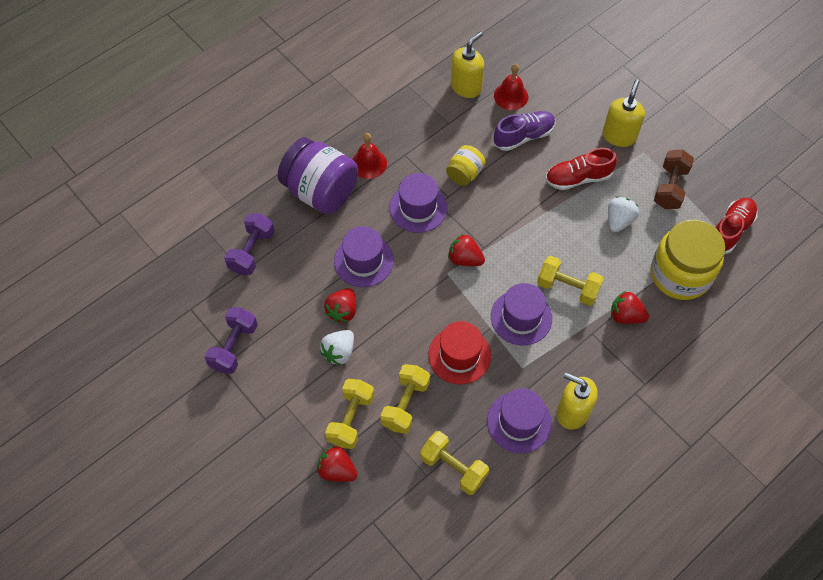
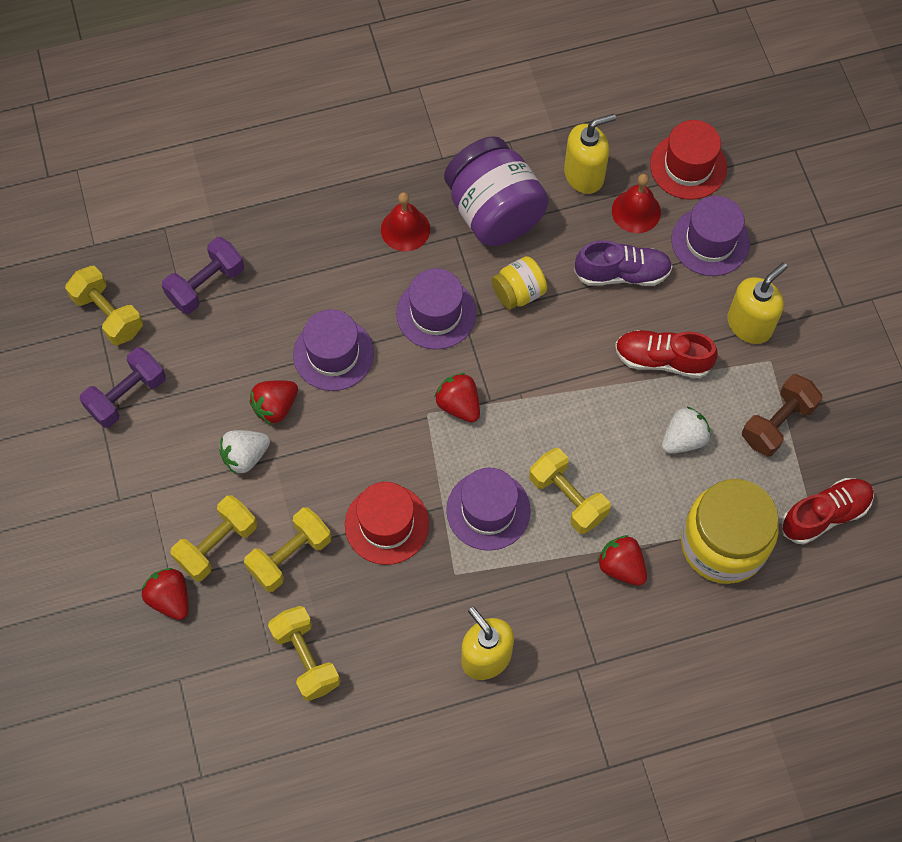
camera: 25 degrees right, 5 degrees up
(192, 298) = (108, 314): none -> yellow dumbbell
(321, 191) = (327, 242): purple jar -> purple jar (494, 212)
(519, 422) = (414, 639): purple hat -> purple hat (710, 241)
(528, 57) = (688, 166): none -> red hat

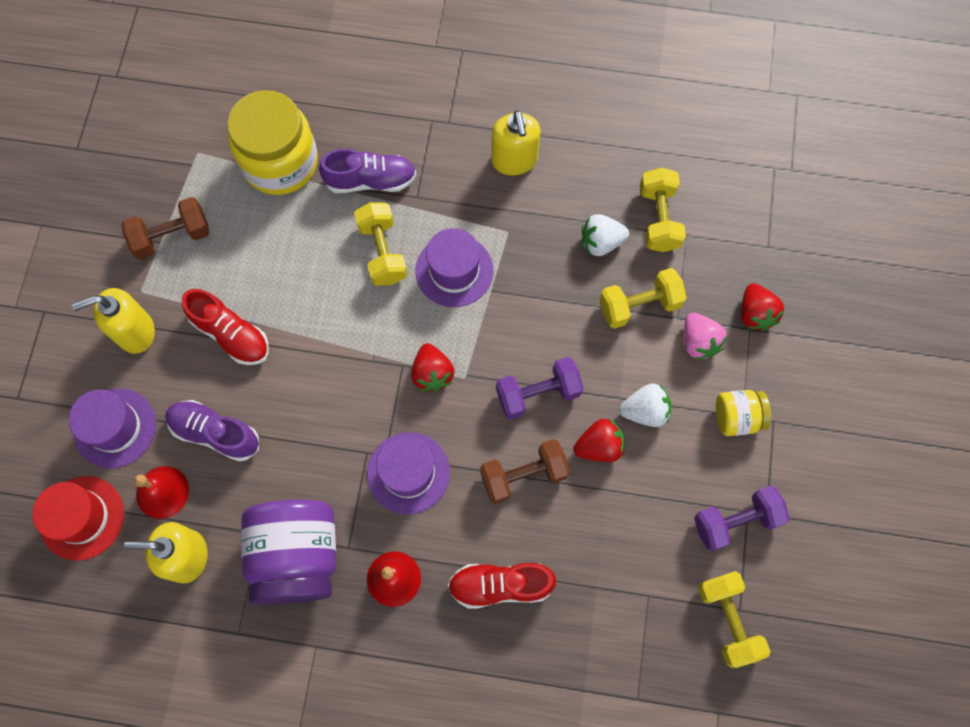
camera: 155 degrees left, 5 degrees up
(206, 285) = (618, 608): purple dumbbell -> purple dumbbell (538, 394)
(217, 545) = (698, 342): yellow dumbbell -> pink strawberry
(333, 354) = (523, 475): purple hat -> brown dumbbell
(387, 524) = (545, 296): red hat -> none
(518, 293) = (321, 458): yellow jar -> yellow jar (736, 417)
(621, 566) = (371, 180): red strawberry -> purple shoe
(683, 439) = (258, 258): white strawberry -> white strawberry (601, 242)
(825, 515) = (186, 150): red shoe -> red shoe (500, 585)

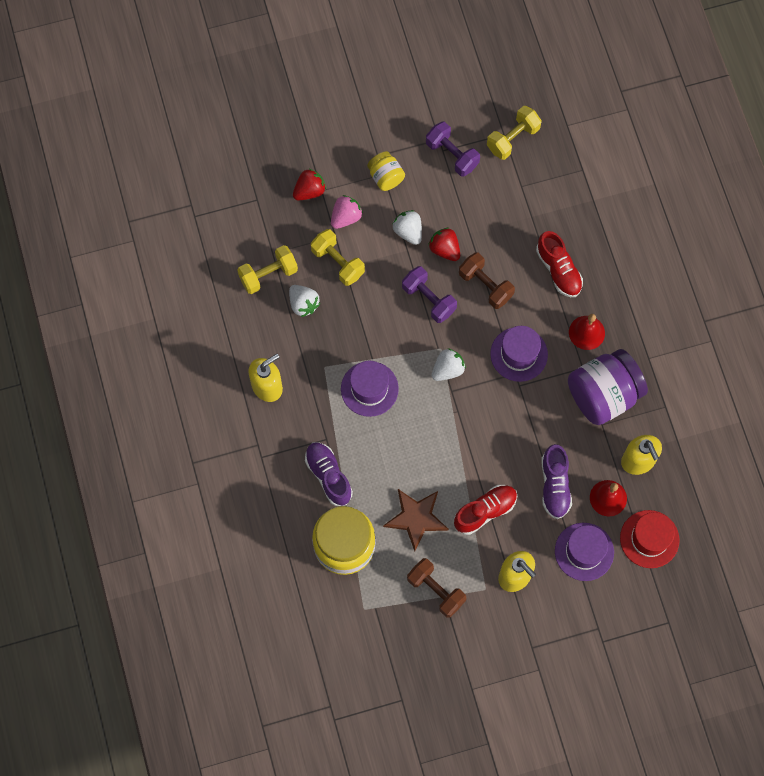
camera: 115 degrees left, 0 degrees up
(231, 334) = (485, 511): red shoe -> red shoe turned 45 degrees clockwise
(268, 253) = (416, 518): none -> brown star
(382, 252) = (378, 442): yellow dumbbell -> none
(432, 373) = (447, 369): red strawberry -> white strawberry

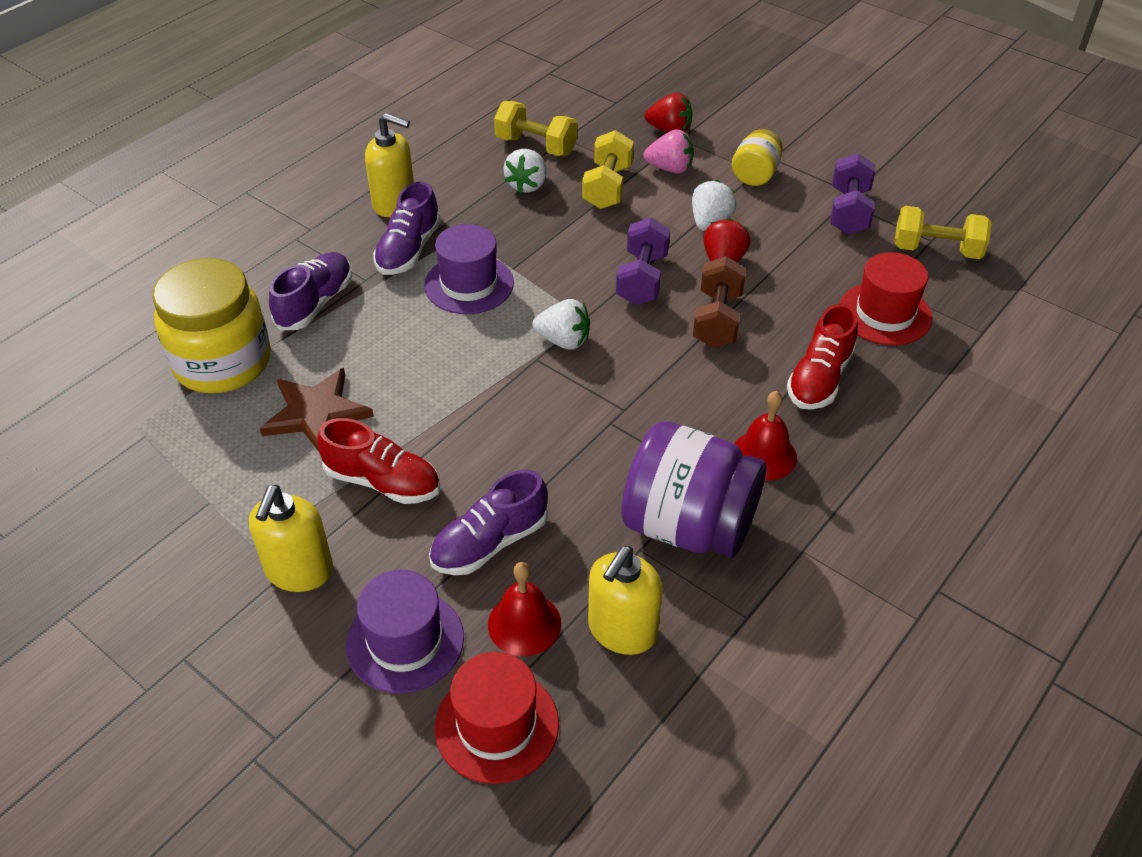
camera: 55 degrees right, 25 degrees down
(317, 403) = (408, 250): none -> purple shoe
(436, 590) = (214, 488): brown dumbbell -> none
(519, 354) = (656, 399): purple hat -> none
(538, 204) = (885, 314): none -> red hat

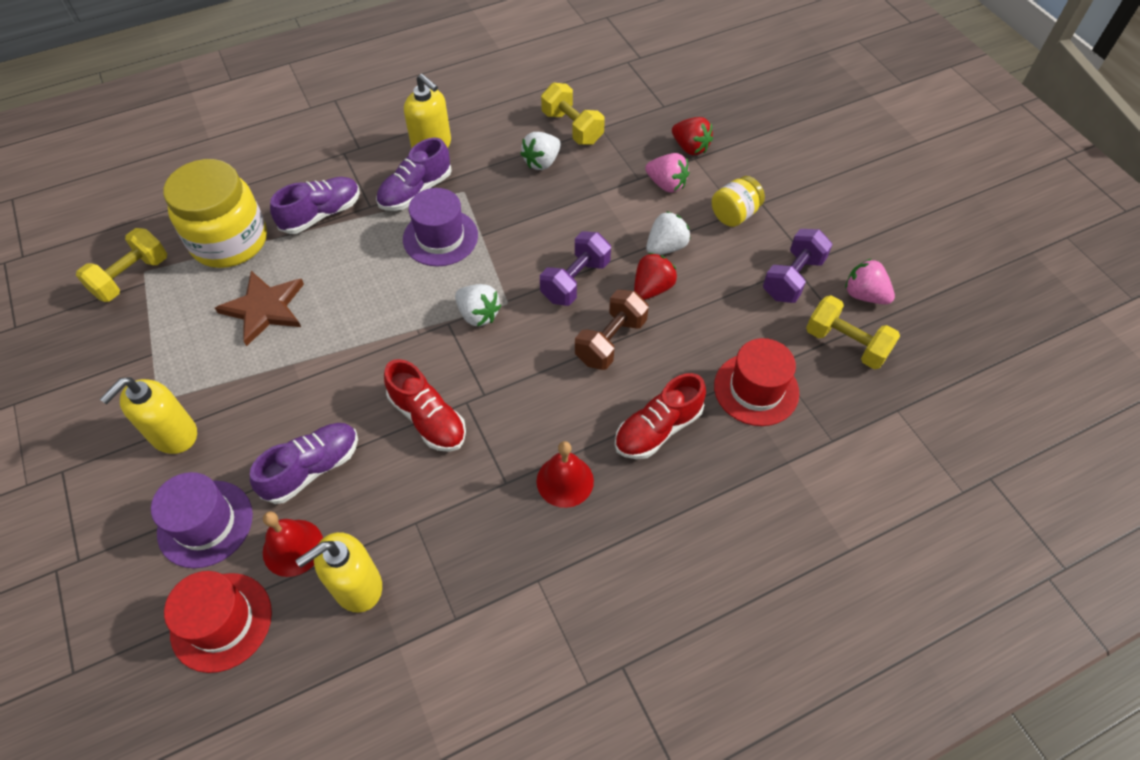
camera: 25 degrees right, 10 degrees up
(383, 482) = (273, 385): red shoe -> red shoe (428, 418)
(489, 543) = (312, 468): purple shoe -> purple shoe turned 150 degrees clockwise
(607, 187) = (604, 185): yellow dumbbell -> yellow dumbbell (131, 277)
(688, 525) = (464, 518): purple jar -> none
(922, 205) = (864, 295): none -> pink strawberry

